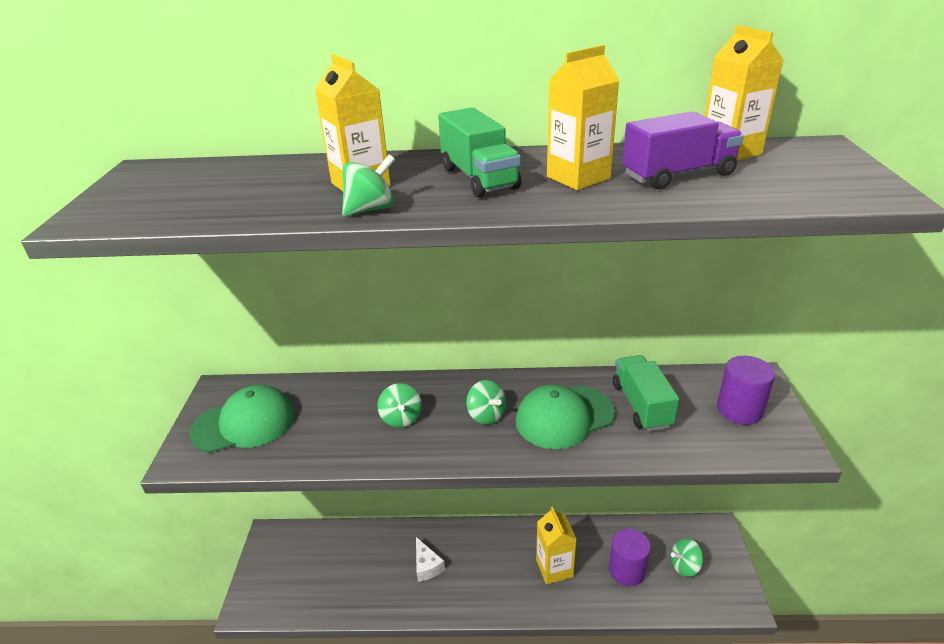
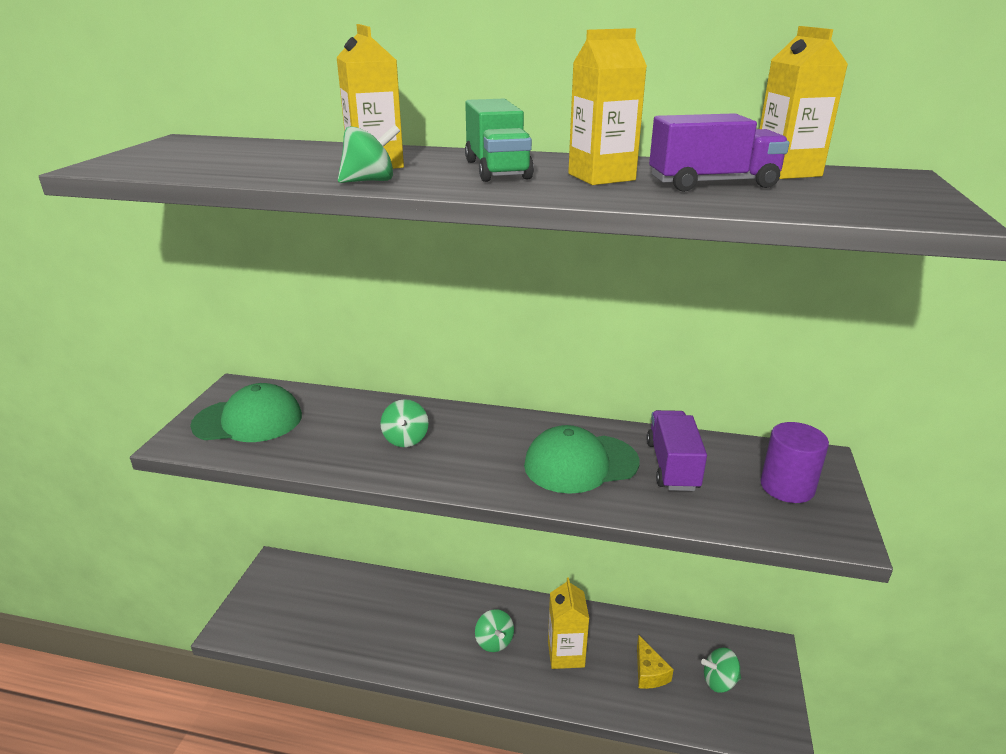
camera: 10 degrees right, 5 degrees down
(427, 566) = (426, 624): white cheese -> none
(486, 415) = (496, 450): green spinning top -> green spinning top (494, 641)
(627, 570) = (649, 672): purple cylinder -> yellow cheese
(641, 405) = (672, 466): green truck -> purple truck

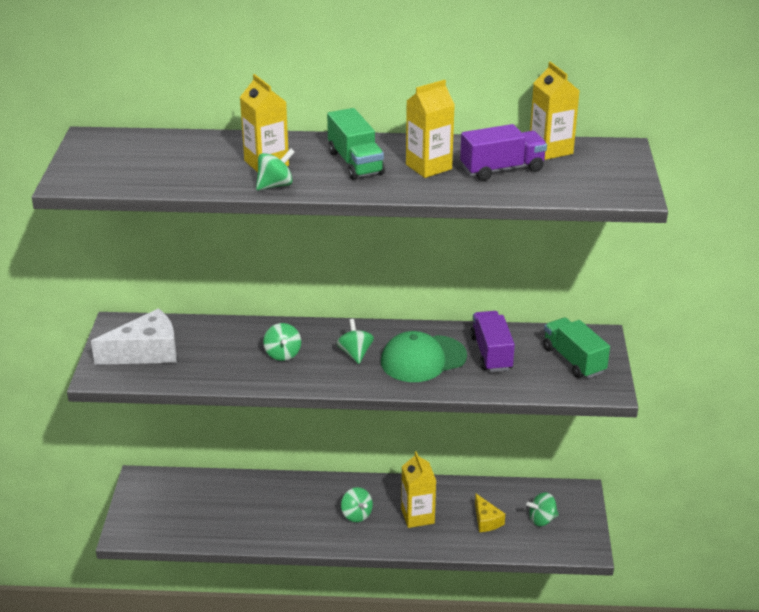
camera: 10 degrees left, 5 degrees up
(248, 420) = (146, 352): green cap -> white cheese
(495, 448) = (355, 354): none -> green spinning top
(787, 487) = (573, 360): purple cylinder -> green truck

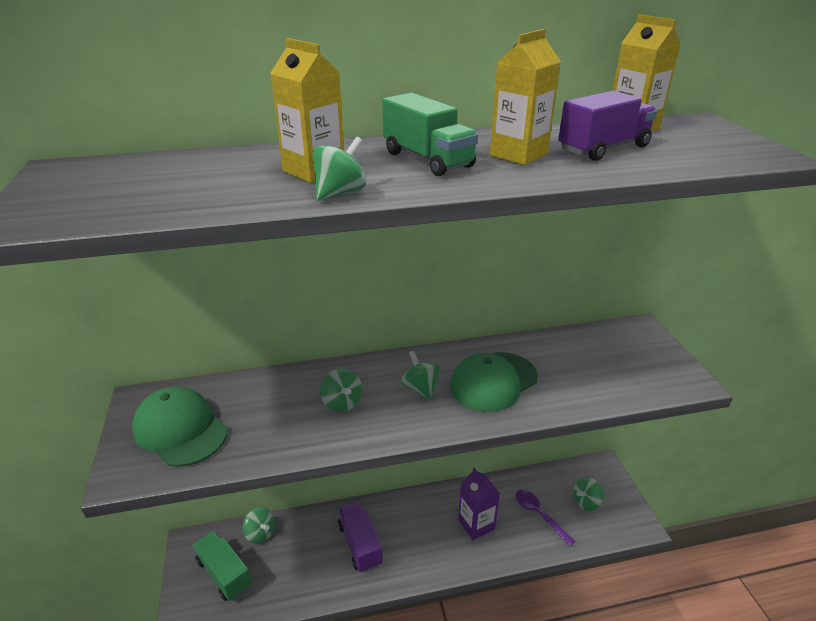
camera: 15 degrees left, 0 degrees up
(146, 352) = (180, 429): white cheese -> green cap
(356, 515) = (419, 536): green spinning top -> green spinning top (260, 533)
(417, 516) = (476, 524): yellow carton -> purple carton
(486, 520) = (539, 515): yellow cheese -> purple spoon
(491, 353) = (556, 363): purple truck -> purple truck (360, 544)
(573, 360) = (637, 356): green truck -> green truck (224, 573)

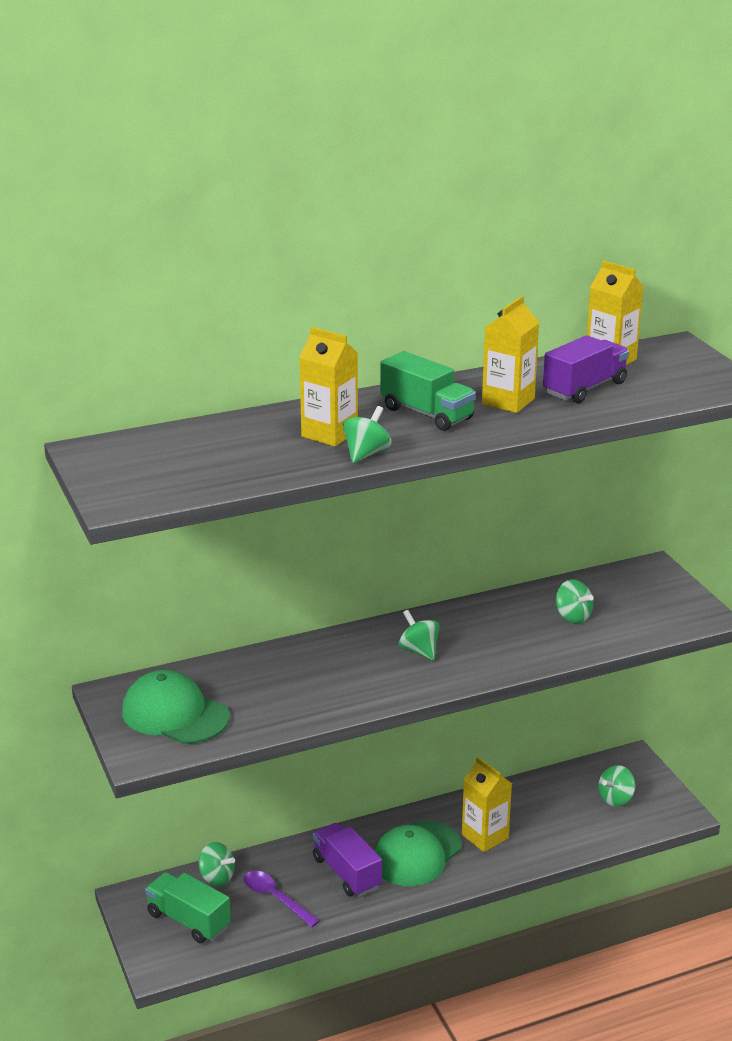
camera: 10 degrees left, 5 degrees down
(342, 403) = (338, 673): green spinning top -> green spinning top (572, 617)
(476, 524) = (485, 836): purple carton -> yellow carton
(493, 381) = (496, 637): green cap -> green cap (417, 854)
(539, 515) = (560, 817): purple spoon -> purple spoon (275, 898)

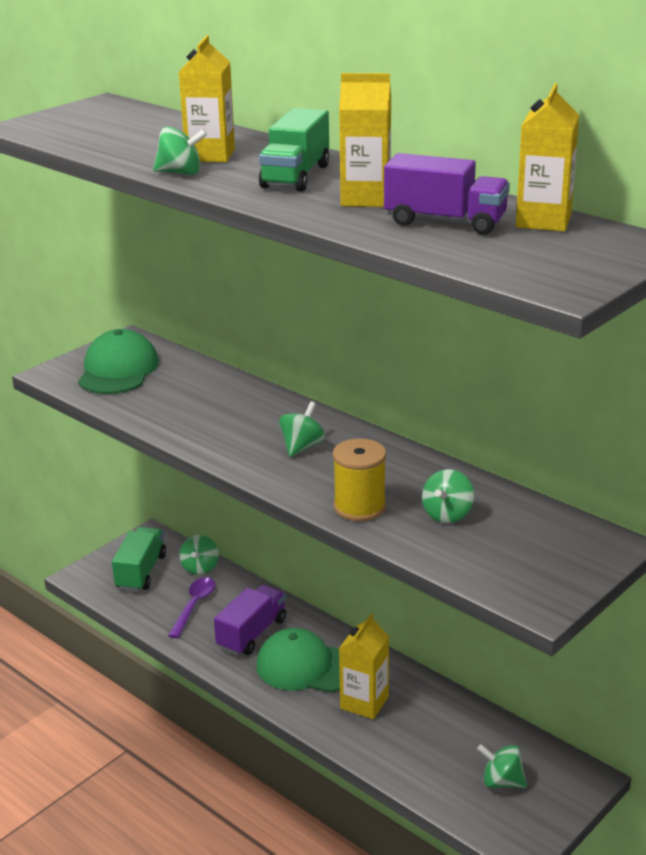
camera: 65 degrees right, 0 degrees up
(535, 650) = (359, 507): none -> yellow spool

